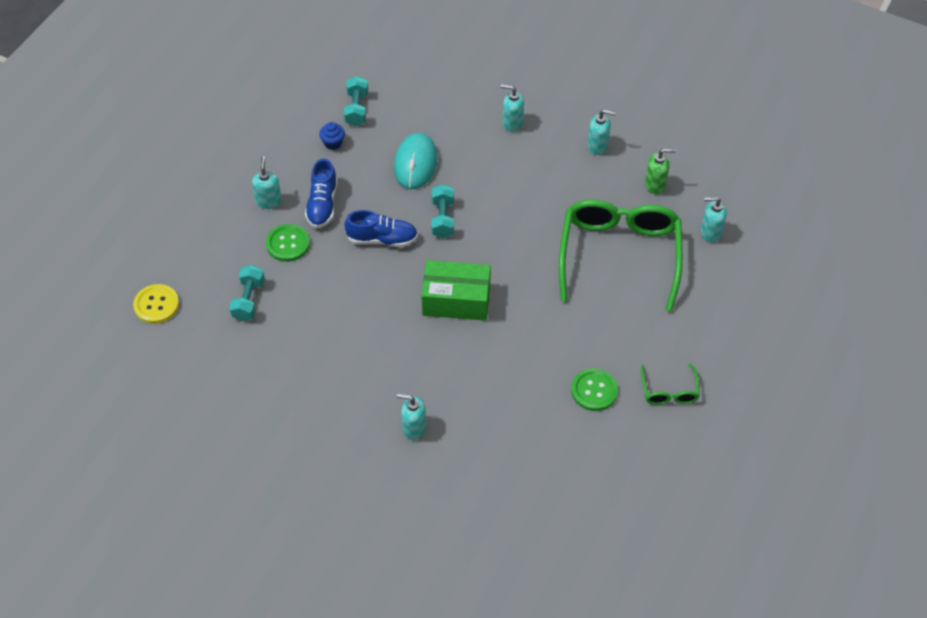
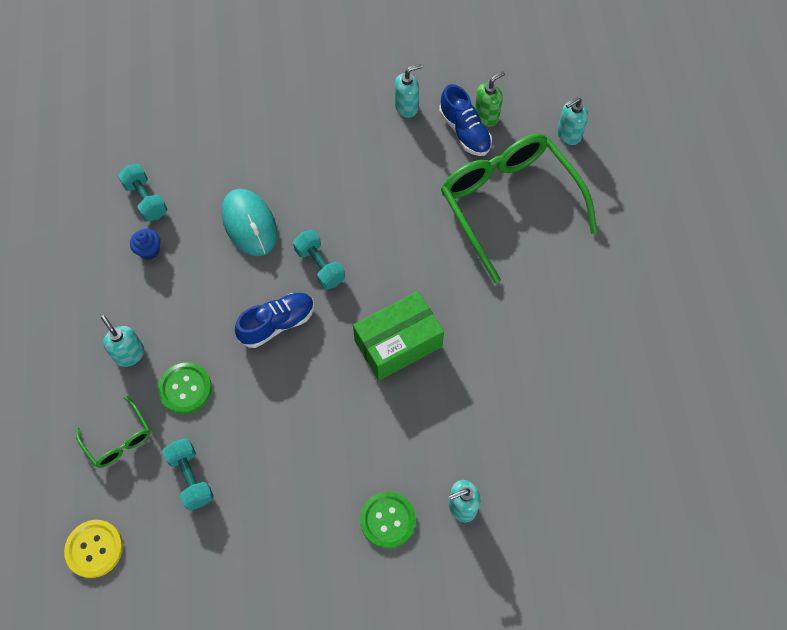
camera: 35 degrees left, 10 degrees up
(322, 204) = (188, 323): blue shoe -> blue shoe (464, 132)
(512, 123) = (310, 128): turquoise soap dispenser -> none
(594, 390) = (592, 354): green button -> green button (388, 520)
(669, 391) = (655, 312): green glasses -> green glasses (118, 439)

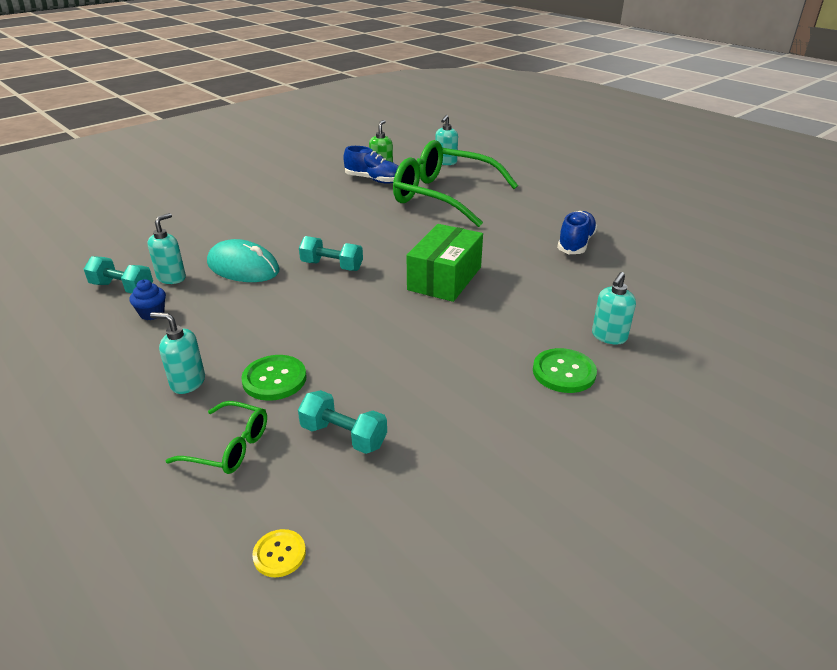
camera: 35 degrees left, 30 degrees down
(94, 549) = (279, 554): yellow button -> yellow button, size x0.62
(277, 324) = (327, 307): blue shoe -> blue shoe (575, 243)
(406, 107) = (318, 183): turquoise soap dispenser -> turquoise soap dispenser (172, 278)

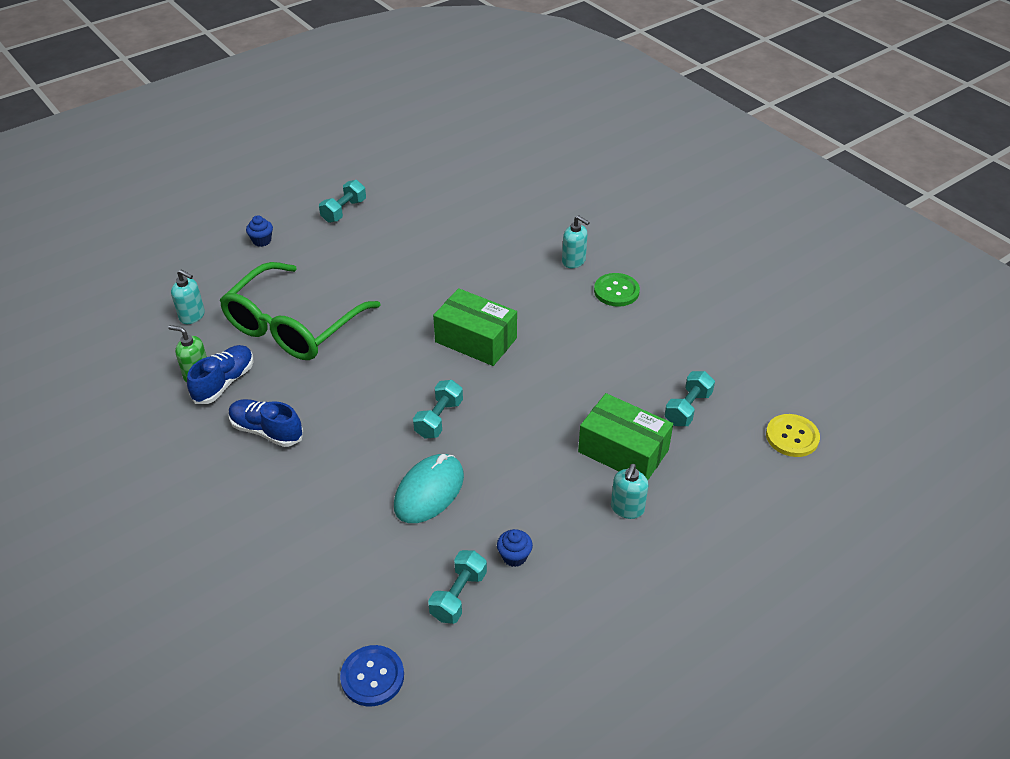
camera: 85 degrees left, 10 degrees up
(66, 258) = (372, 677): none -> blue button
(172, 278) = (442, 553): turquoise soap dispenser -> none
(229, 447) = (702, 471): green glasses -> none
(274, 379) = (623, 451): green button -> green box
(279, 554) = (792, 437): yellow button -> yellow button, size x1.62
(548, 174) = (262, 241): none -> blue cupcake
(575, 243) = (426, 251): blue shoe -> blue shoe (267, 431)
(613, 201) = (344, 211): none -> turquoise dumbbell

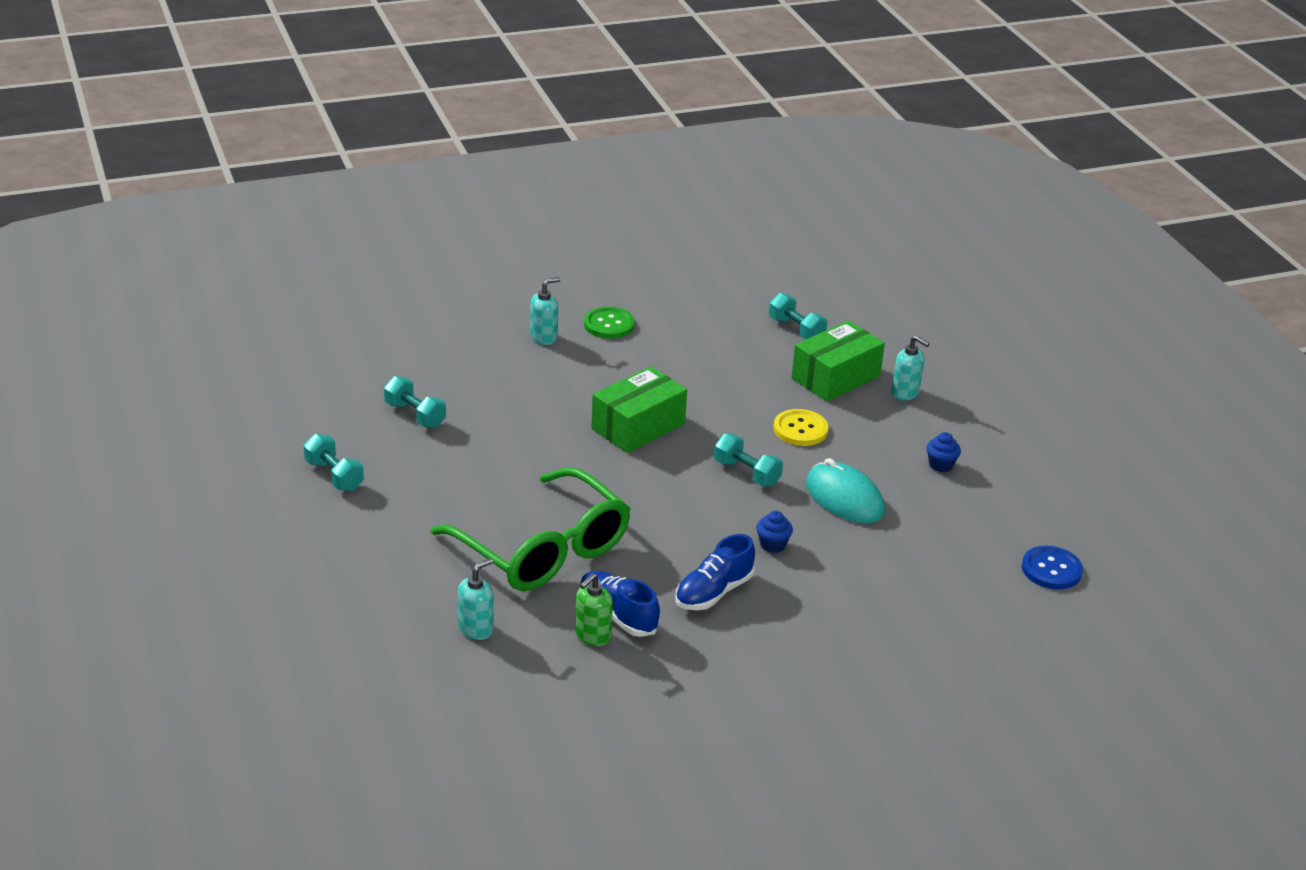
camera: 75 degrees left, 10 degrees down
(262, 241) = (352, 552): blue cupcake -> blue cupcake (772, 545)
(458, 595) = (975, 505): turquoise dumbbell -> turquoise dumbbell (415, 415)
(792, 437) = (853, 290): yellow button -> yellow button (800, 429)

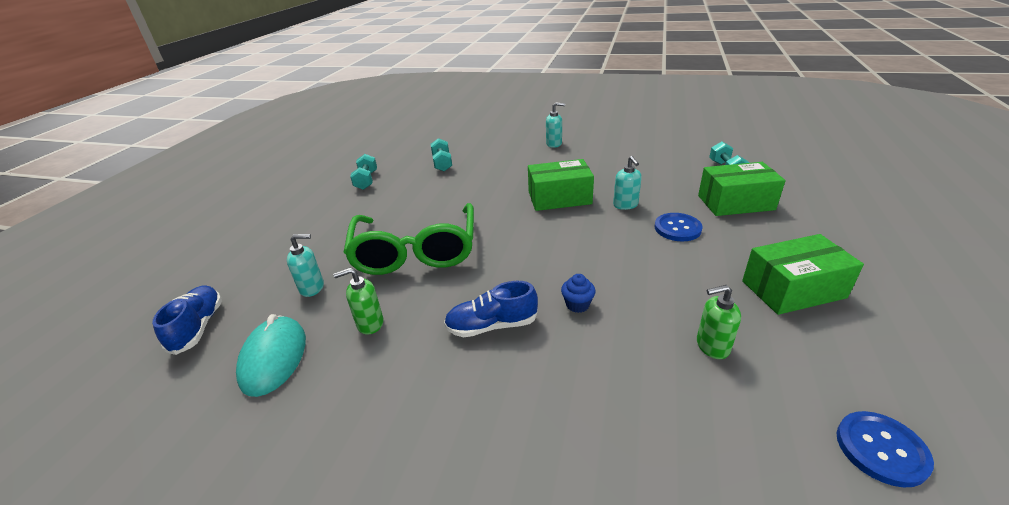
camera: 40 degrees right, 0 degrees up
(609, 324) = (598, 145): green button -> none
(618, 615) = (405, 315): blue shoe -> blue shoe (198, 327)
(746, 473) = (607, 246): turquoise dumbbell -> none
(800, 429) = (677, 228): yellow button -> blue button
(844, 498) = (674, 288): turquoise mouse -> turquoise mouse (274, 358)
(905, 393) = (792, 226): turquoise soap dispenser -> turquoise soap dispenser (625, 205)
(909, 540) = (712, 346): none -> green soap dispenser
(940, 465) = (793, 289): blue cupcake -> green box

